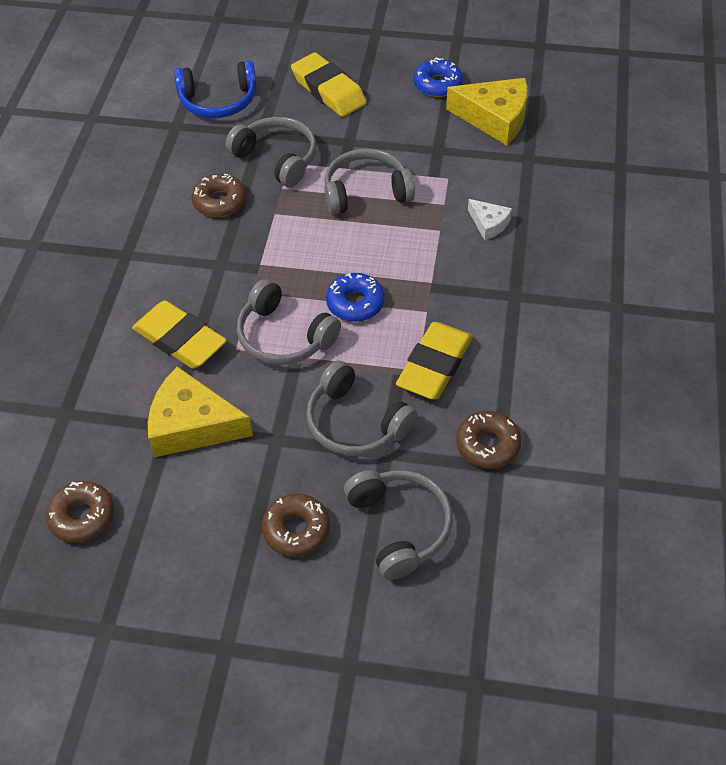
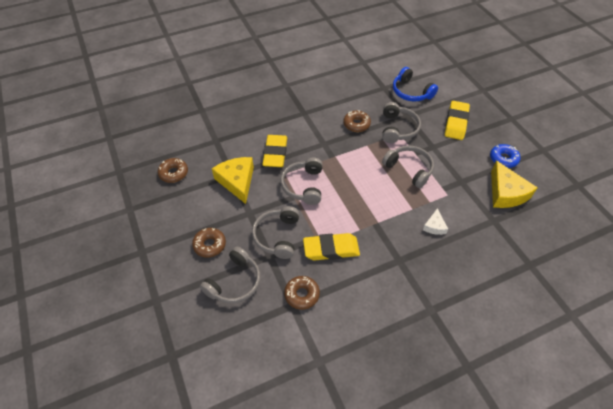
camera: 55 degrees right, 0 degrees up
(355, 303) = (342, 200): blue donut -> none

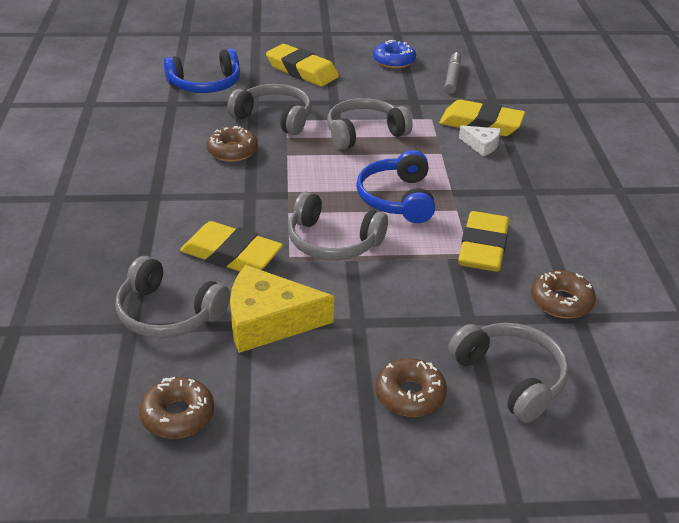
camera: 70 degrees left, 15 degrees down
(277, 236) = (430, 300): grey headphones -> grey headphones (168, 313)
(354, 201) = (397, 198): none -> blue headphones
(459, 220) = (481, 124): none -> yellow eraser
(506, 193) = (452, 78): yellow cheese -> grey marker

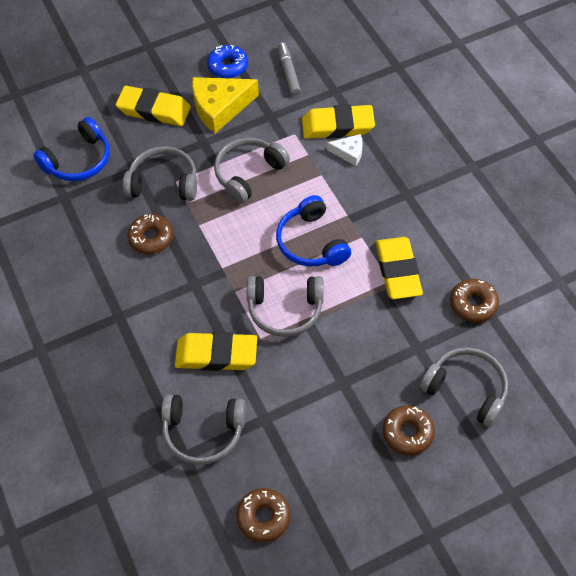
camera: 20 degrees left, 20 degrees up
(268, 321) = (279, 408): yellow cheese -> yellow cheese (220, 108)

